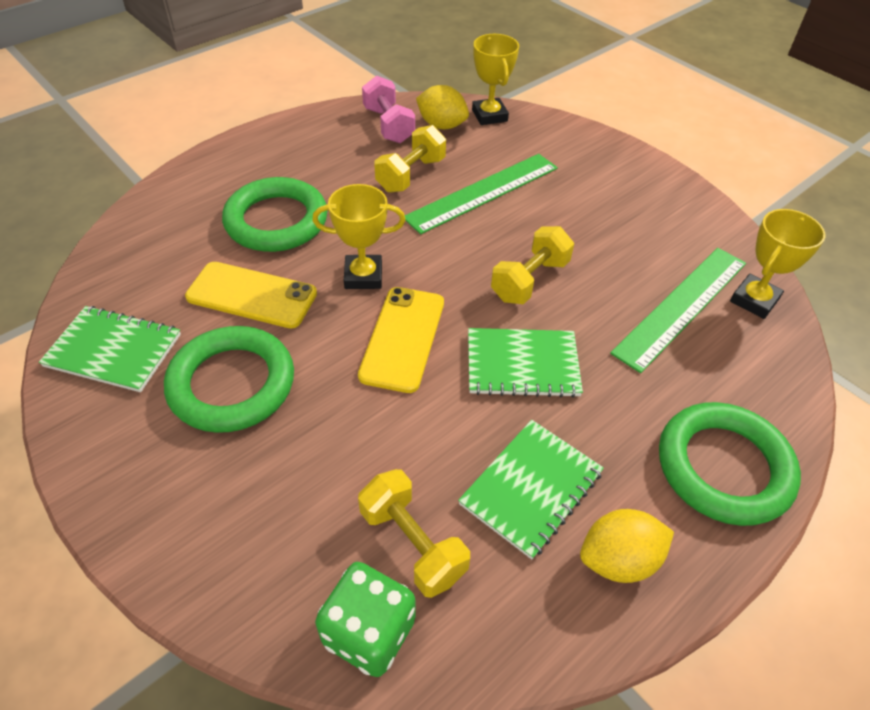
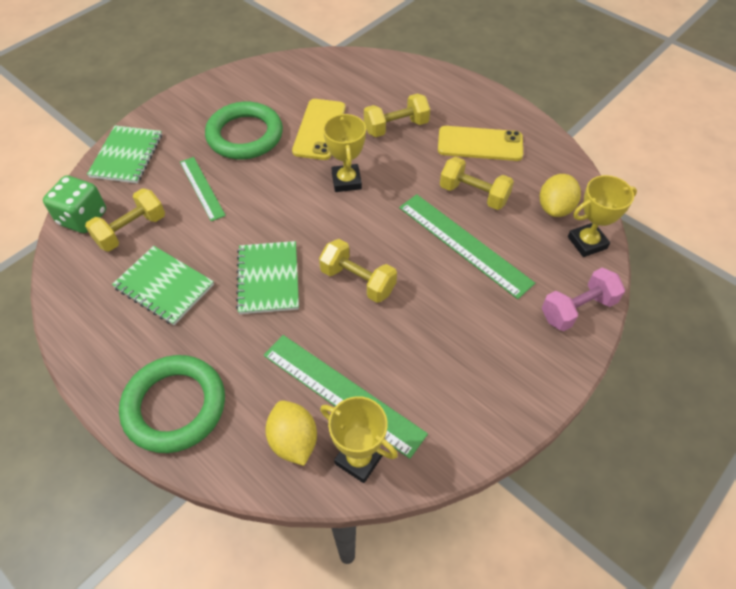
camera: 85 degrees right, 5 degrees up
(113, 350) = (267, 83): green notebook -> green notebook (127, 156)
(276, 221) = (396, 127): green ring -> yellow dumbbell
(337, 442) = (202, 188): none -> green ruler
(388, 125) = (540, 172): pink dumbbell -> pink dumbbell (577, 309)
(402, 338) = (288, 209): yellow phone -> yellow phone (480, 144)
(618, 559) = (109, 334): yellow lemon -> yellow lemon (293, 441)

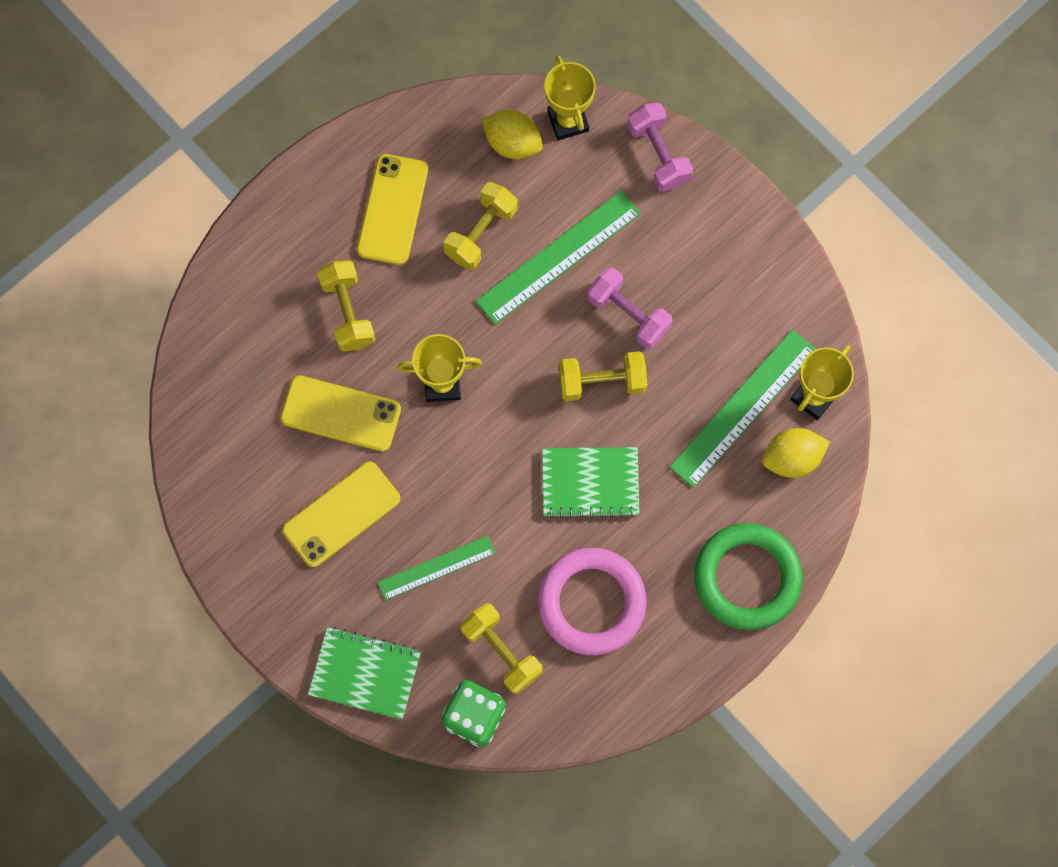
camera: 85 degrees left, 20 degrees up
(164, 286) = (591, 602): green notebook -> pink ring
(245, 135) = (341, 514): green ring -> yellow phone
(358, 281) = (601, 382): yellow dumbbell -> yellow dumbbell turned 45 degrees clockwise
(421, 296) = (628, 314): none -> pink dumbbell

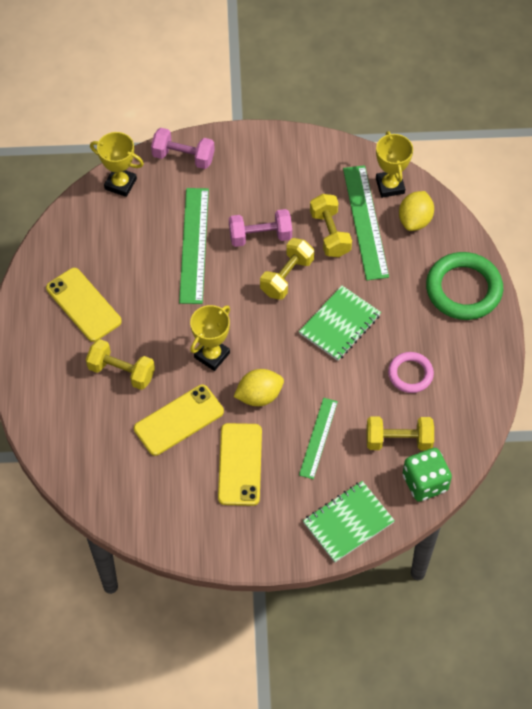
camera: 50 degrees left, 15 degrees down
(481, 233) = (142, 271): yellow dumbbell -> yellow dumbbell (330, 234)
(512, 143) = (105, 219): yellow lemon -> yellow lemon (259, 396)
(591, 602) = (410, 374): pink ring -> pink ring, size x0.57

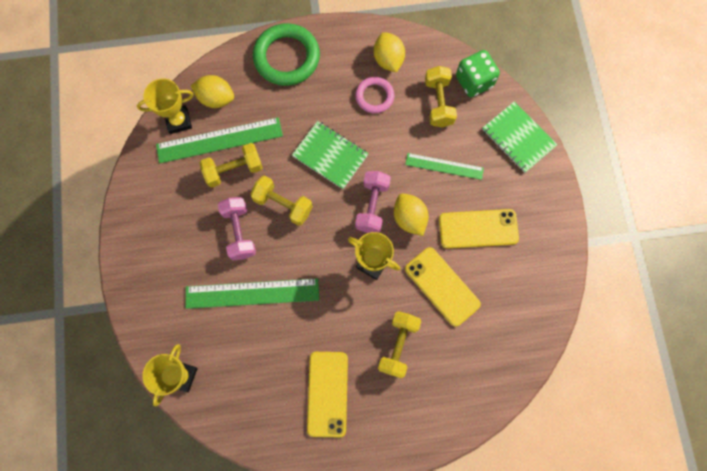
camera: 95 degrees left, 15 degrees up
(83, 305) = (327, 393): yellow phone -> yellow phone turned 45 degrees counterclockwise
(183, 157) = (147, 315): pink dumbbell -> pink dumbbell (372, 206)
(457, 392) = (388, 60): none -> yellow lemon

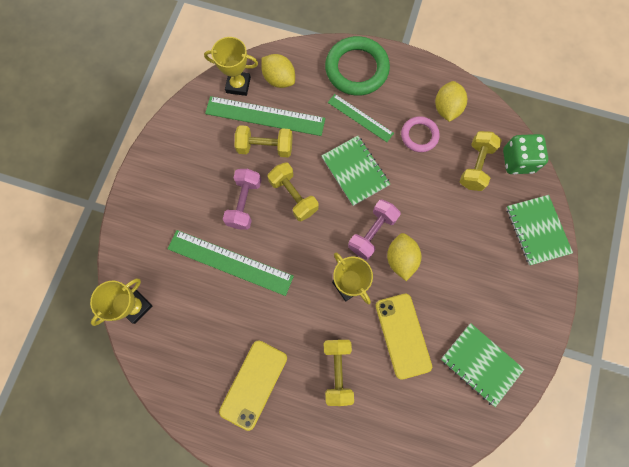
camera: 25 degrees right, 0 degrees up
(398, 345) = (337, 371): yellow dumbbell -> yellow dumbbell turned 45 degrees counterclockwise
(444, 166) = (455, 226): green ruler -> green ruler (360, 118)
(478, 228) = (461, 297): yellow phone -> none
(521, 279) = (480, 364): none -> green notebook

